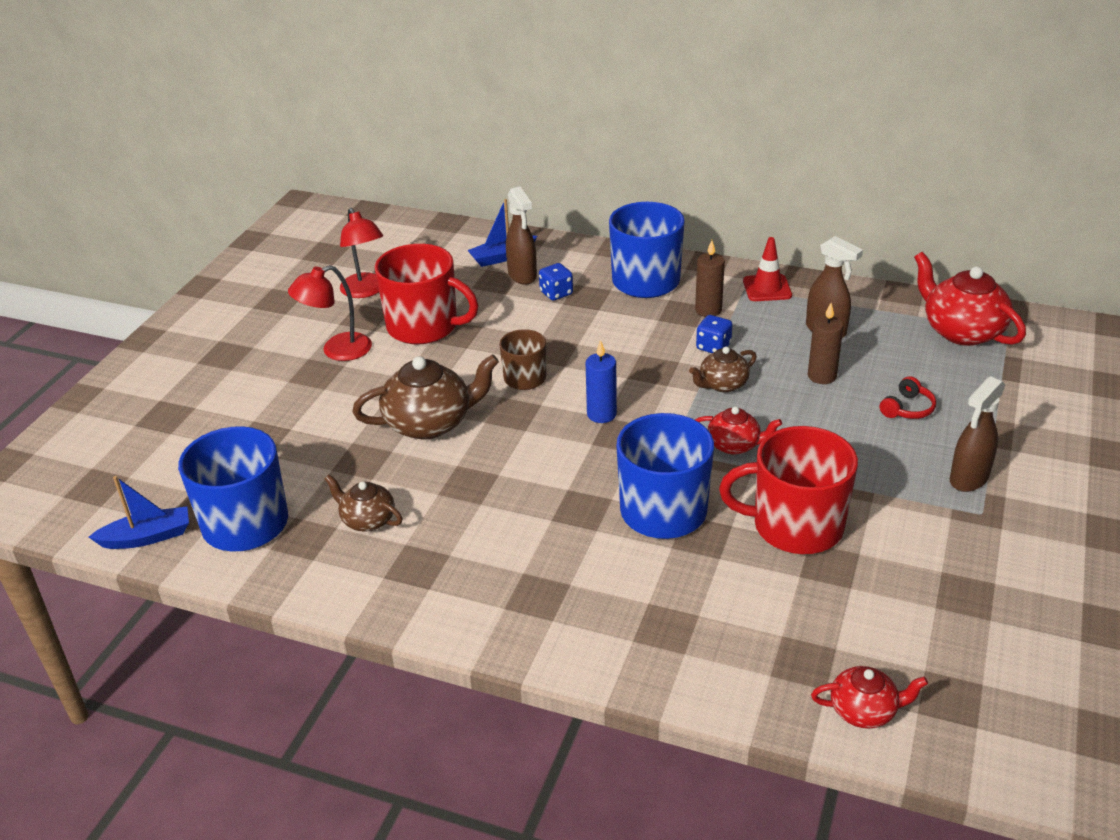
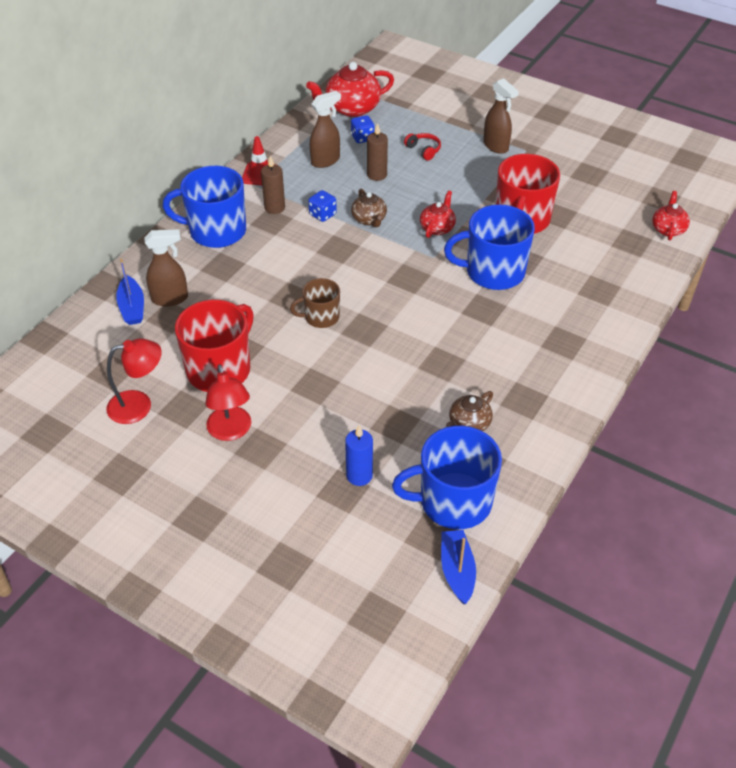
camera: 80 degrees left, 10 degrees up
(430, 423) = (360, 378): brown teapot -> none
(556, 293) = (209, 283): blue dice -> blue dice (362, 138)
(601, 414) = (382, 283): blue candle -> blue candle (359, 475)

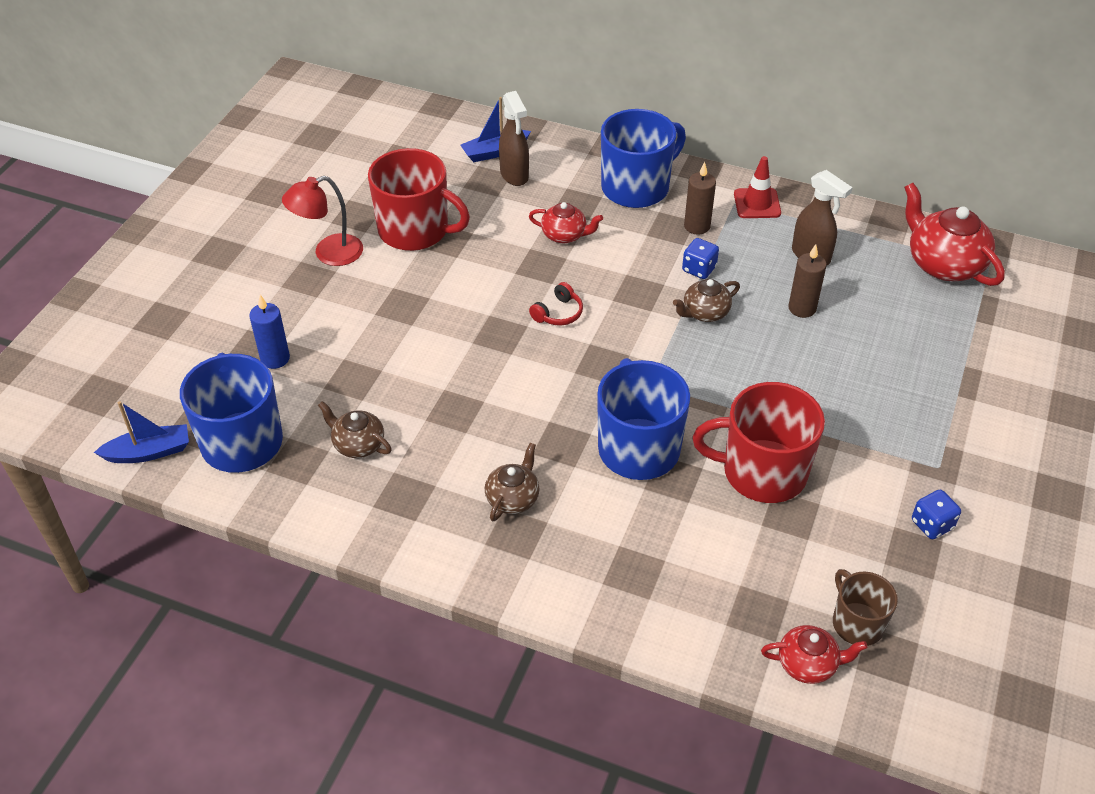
camera: 80 degrees right, 0 degrees up
(139, 405) = (357, 185): red lamp -> none
(216, 231) = (636, 187): blue mug -> blue mug turned 60 degrees clockwise
(321, 317) = (512, 294): brown mug -> brown mug (857, 623)
(362, 138) = (879, 284): blue dice -> blue dice (932, 524)
(423, 150) = (881, 349): red headphones -> red headphones (558, 313)
(437, 228) = (711, 381): red teapot -> red teapot (565, 235)
(496, 146) = (931, 430): brown spray bottle -> none
(532, 340) = (513, 498): none -> brown teapot

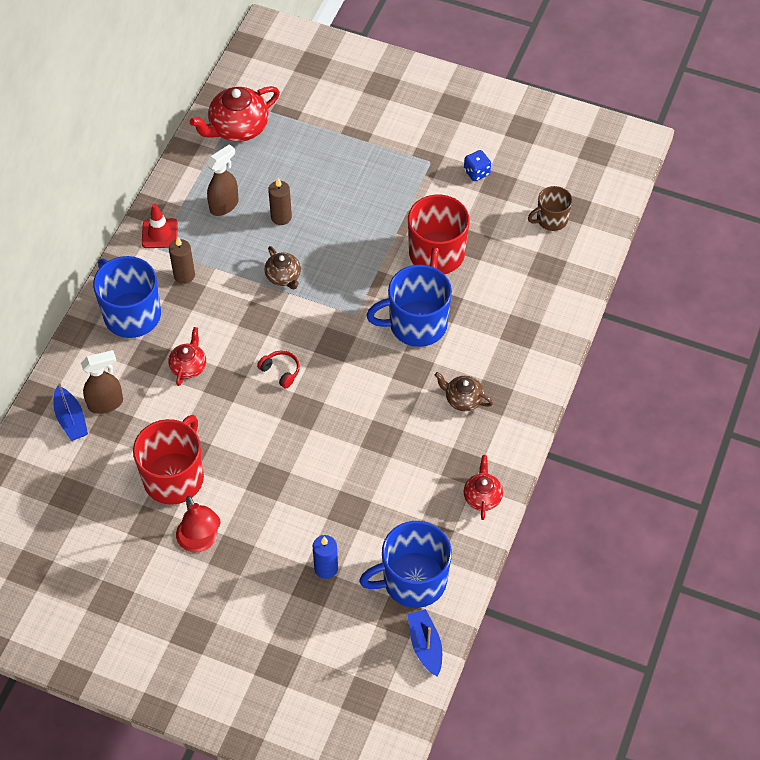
camera: 90 degrees left, 10 degrees up
(358, 444) = (415, 500): brown teapot -> none
(699, 269) = (235, 277): blue dice -> none
(808, 664) = (581, 246): red teapot -> red teapot (482, 496)

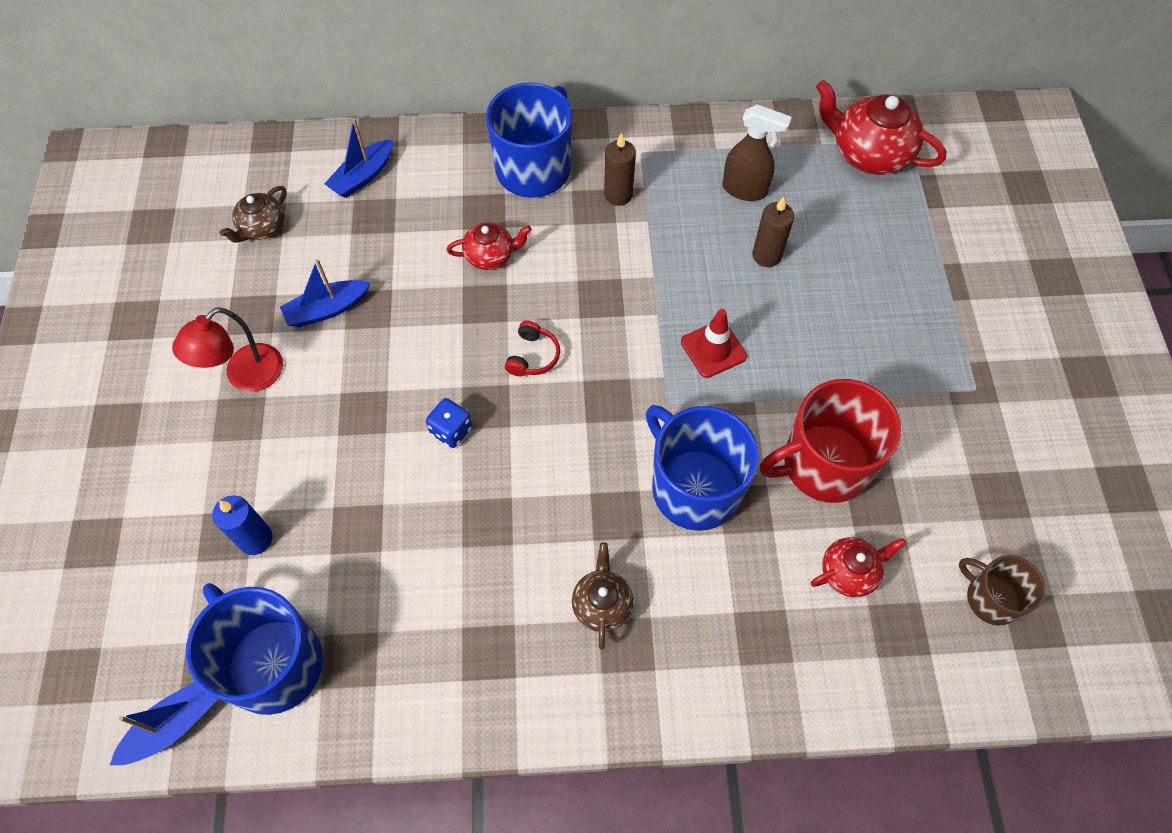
camera: 65 degrees right, 5 degrees up
(106, 403) = (399, 199): brown spray bottle -> none
(159, 233) = (663, 146): red traffic cone -> red traffic cone (713, 349)
(174, 477) = (327, 309): red mug -> blue boat
(283, 277) = (677, 297): brown teapot -> brown teapot (262, 227)
(476, 172) = (1001, 457): blue dice -> blue dice (451, 430)
(482, 496) = (449, 703): red teapot -> red teapot (849, 572)

